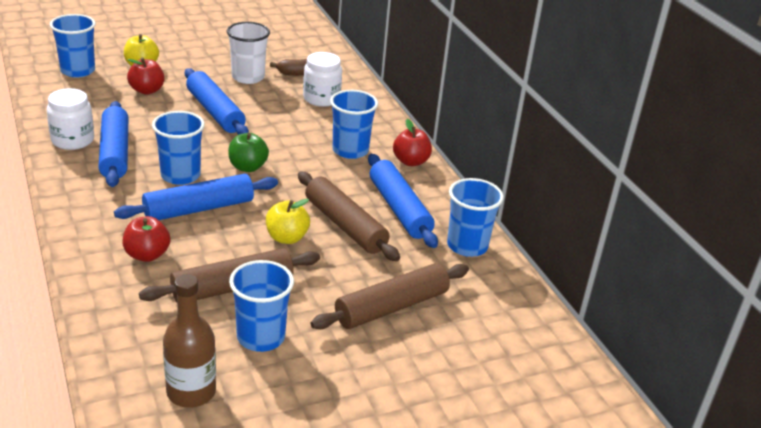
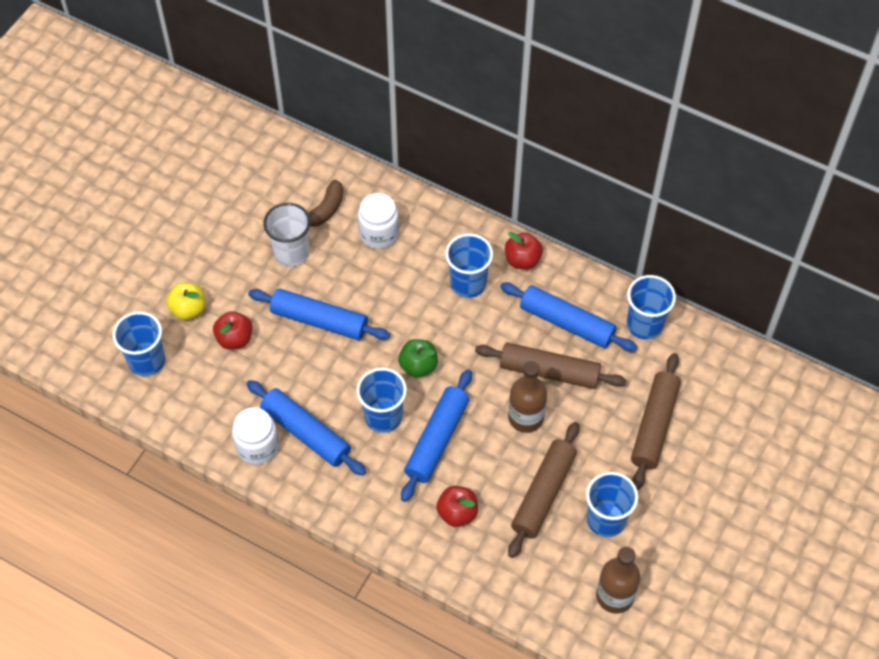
camera: 35 degrees left, 25 degrees up
(287, 238) = (526, 417): yellow apple -> brown bottle

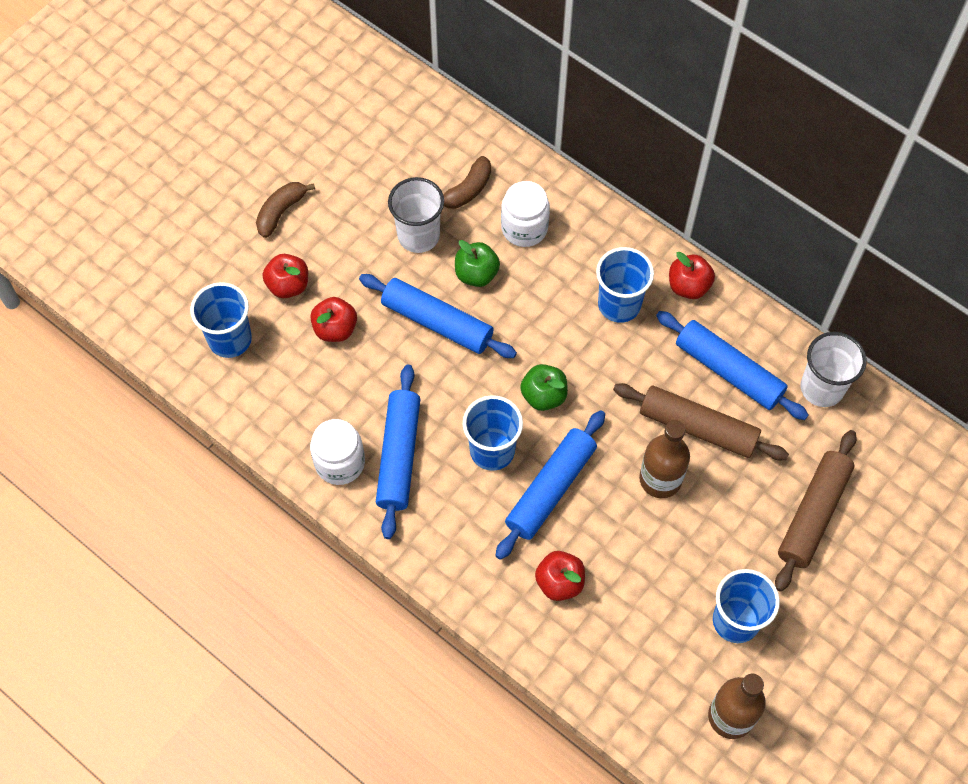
camera: 10 degrees right, 5 degrees up
(172, 250) = (281, 212): none -> brown banana
(188, 309) = (288, 285): yellow apple -> red apple
(306, 433) = (398, 455): blue rolling pin -> blue rolling pin turned 45 degrees clockwise
(345, 276) = (476, 274): none -> green apple
(543, 494) = (666, 576): brown rolling pin -> none
(644, 324) = (822, 388): blue cup -> white cup

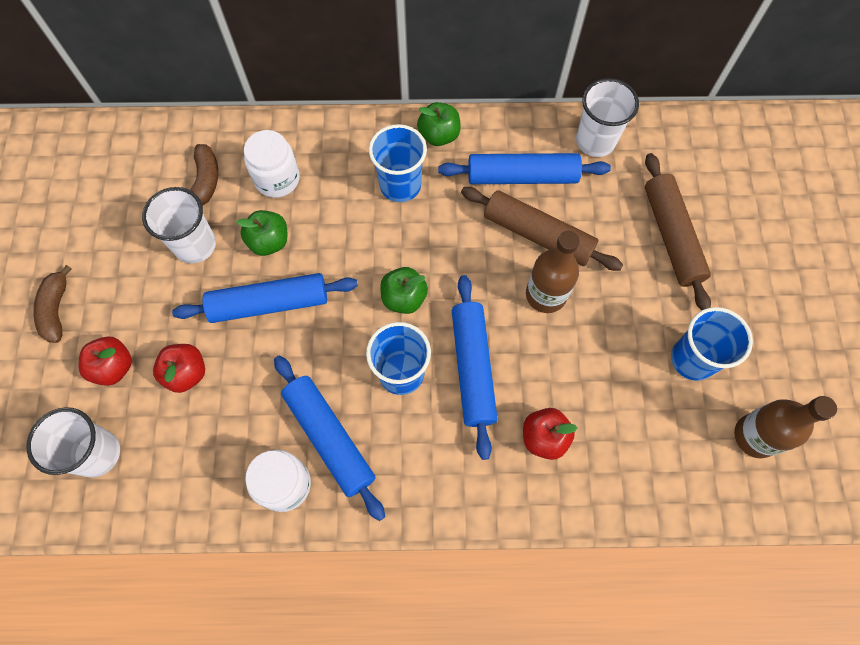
camera: 40 degrees left, 5 degrees up
(230, 339) = (97, 453): blue cup -> white cup
(688, 286) = (439, 135): red apple -> green apple
(697, 428) = (538, 235): brown rolling pin -> brown rolling pin turned 45 degrees clockwise

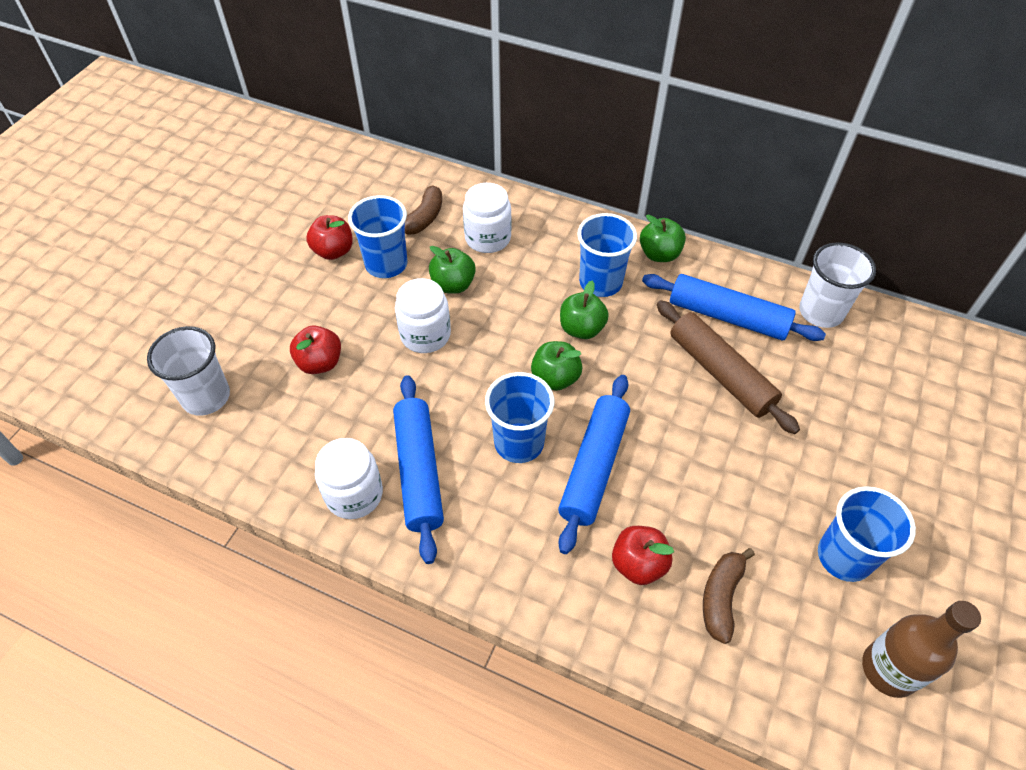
camera: 25 degrees right, 15 degrees down
(56, 309) = (242, 271): brown banana -> brown banana (721, 597)
(114, 367) = (261, 333): red apple -> red apple (333, 251)
(195, 245) = (386, 264): white cup -> blue cup
(269, 304) = (425, 335): blue rolling pin -> white jar
(404, 240) = (581, 329): none -> green apple
(546, 295) = (703, 430): brown bottle -> none
(672, 236) = (870, 428): brown rolling pin -> none

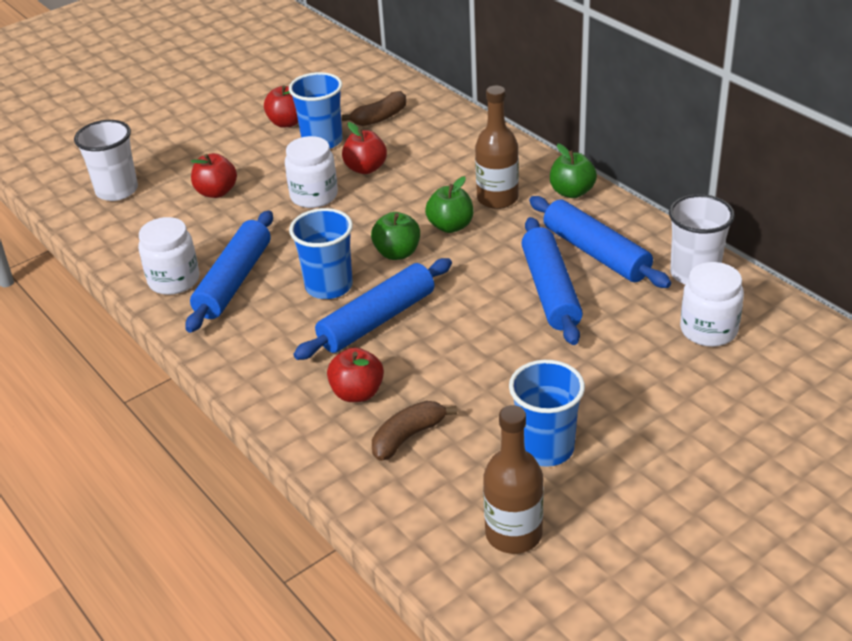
camera: 30 degrees right, 15 degrees down
(453, 285) = (365, 168): green apple -> red apple
(488, 238) = (423, 144): white jar -> white jar (708, 330)
(600, 282) = (497, 198): blue cup -> brown bottle
(720, 373) = (550, 290): brown rolling pin -> blue rolling pin

